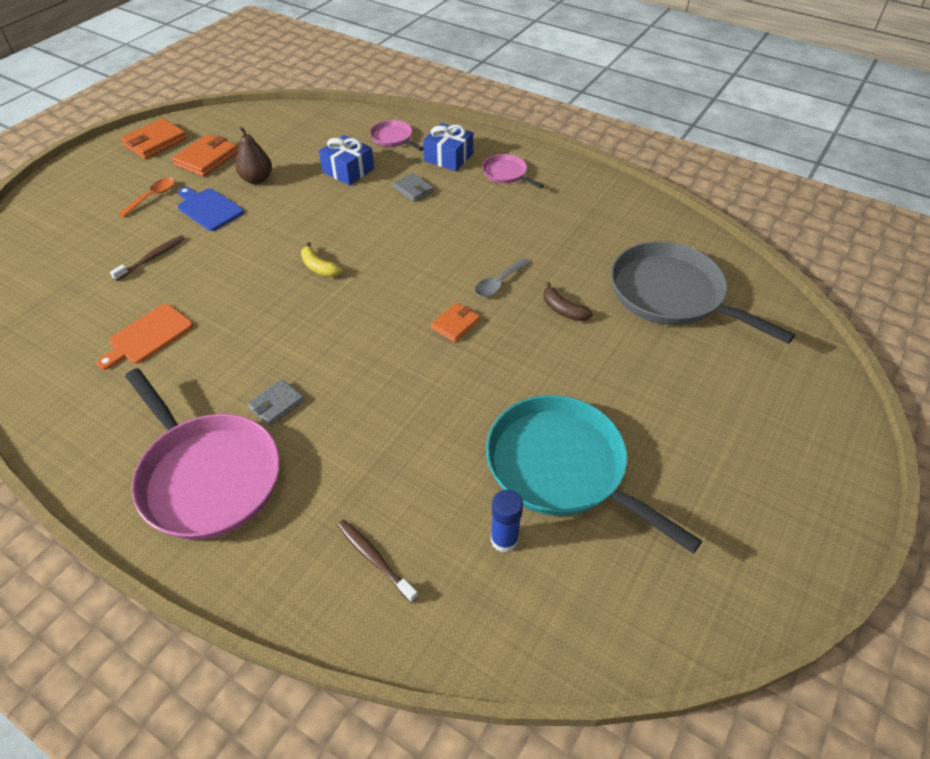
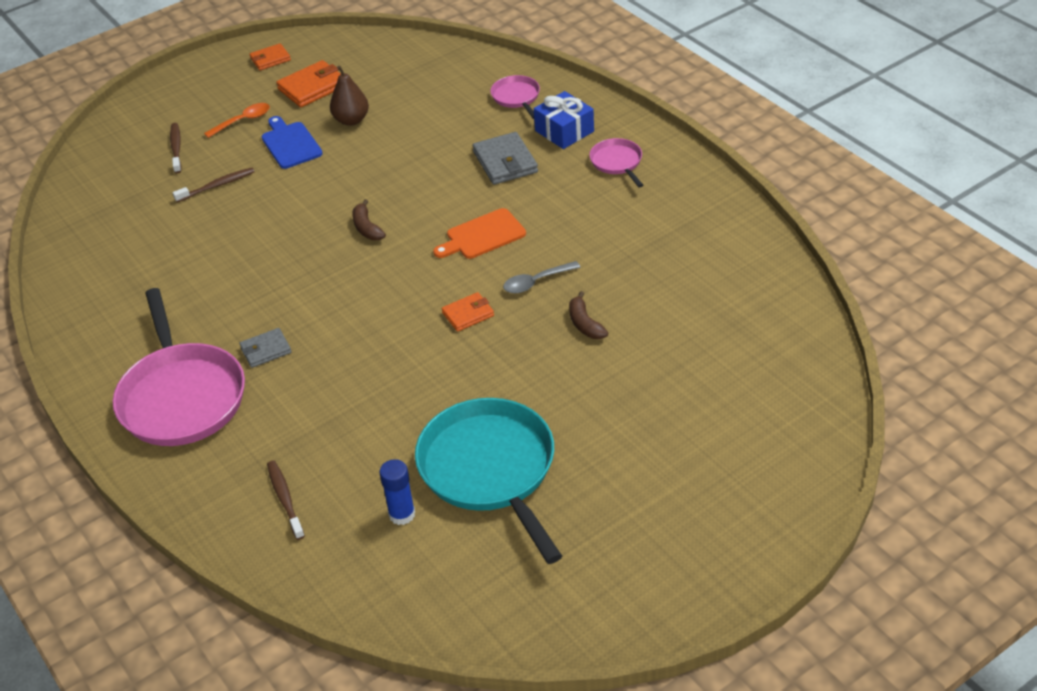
camera: 25 degrees right, 5 degrees down
(94, 232) = (176, 148): none -> brown toothbrush
(148, 336) = (183, 262): orange cutting board -> orange cutting board (482, 236)
(155, 142) = (270, 59): orange wallet -> orange wallet, size x0.62
(319, 267) = (367, 228): yellow banana -> brown banana
(348, 170) = (449, 127): blue gift -> none
(413, 190) = (505, 162): grey wallet -> grey wallet, size x1.60
(671, 294) = (711, 334): grey pan -> none

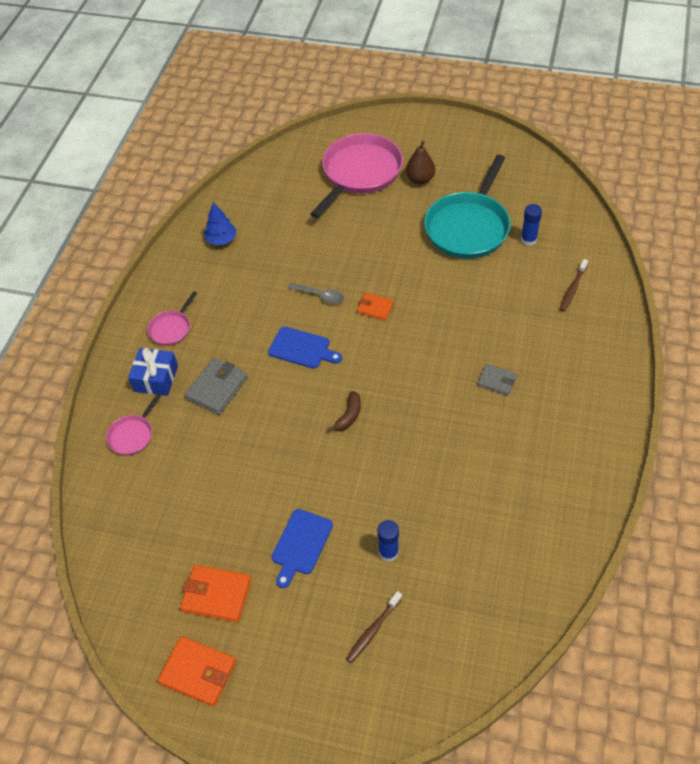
camera: 130 degrees left, 10 degrees up
(181, 397) = (570, 391): pink pan -> pink pan (360, 173)
(217, 186) = (388, 552): brown toothbrush -> blue glue stick
(243, 121) = (300, 610): orange spoon -> none
(270, 59) = (198, 672): orange wallet -> orange wallet, size x1.60
(351, 120) = (239, 526): brown pear -> brown pear (420, 179)
(482, 236) = (302, 348): orange cutting board -> blue cutting board
(585, 324) = (334, 254): brown banana -> none
(712, 247) = (221, 240): none -> blue tree

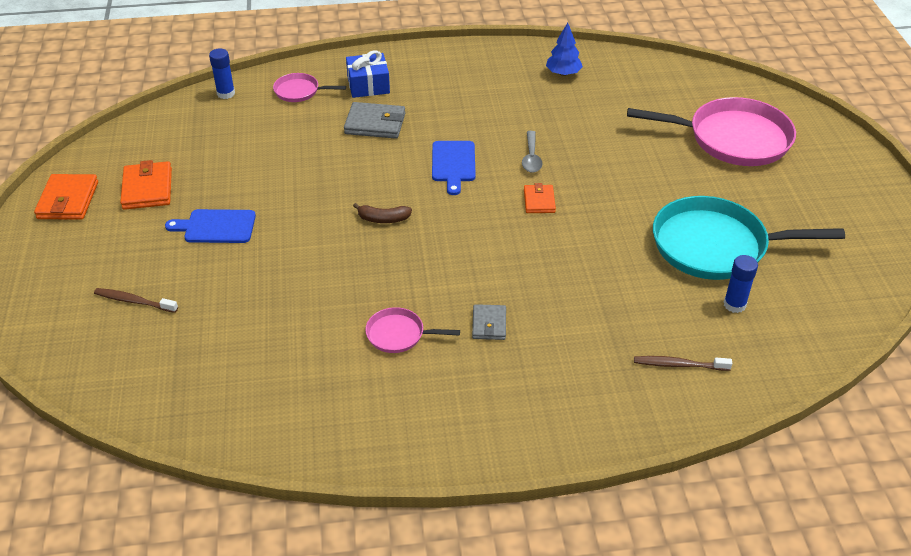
camera: 65 degrees right, 10 degrees down
(171, 328) = (432, 76): pink pan -> pink pan (398, 334)
(388, 552) = (226, 290): blue glue stick -> blue glue stick (226, 93)
(420, 179) = (762, 187): brown pear -> none

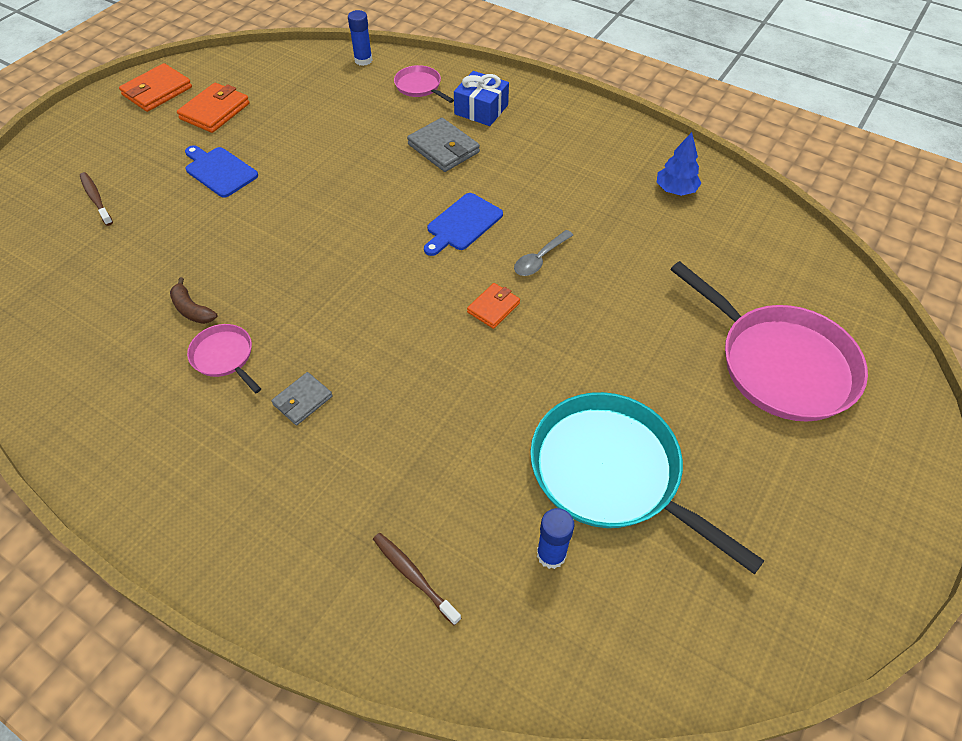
camera: 40 degrees right, 10 degrees up
(383, 219) = (343, 241): brown banana -> brown banana (192, 309)

